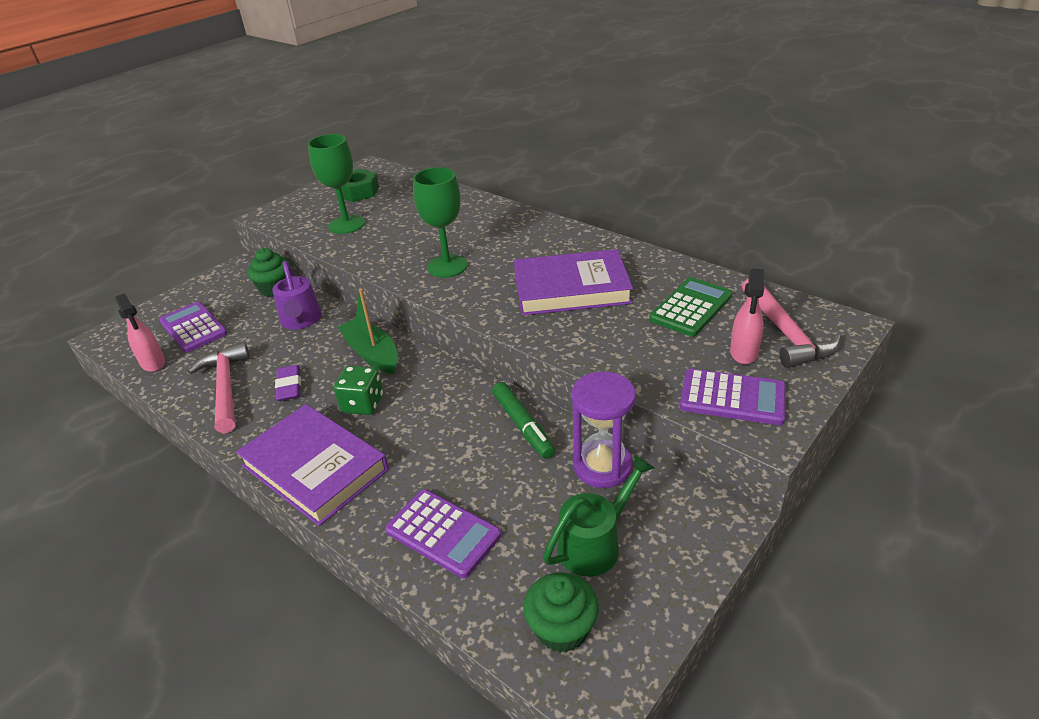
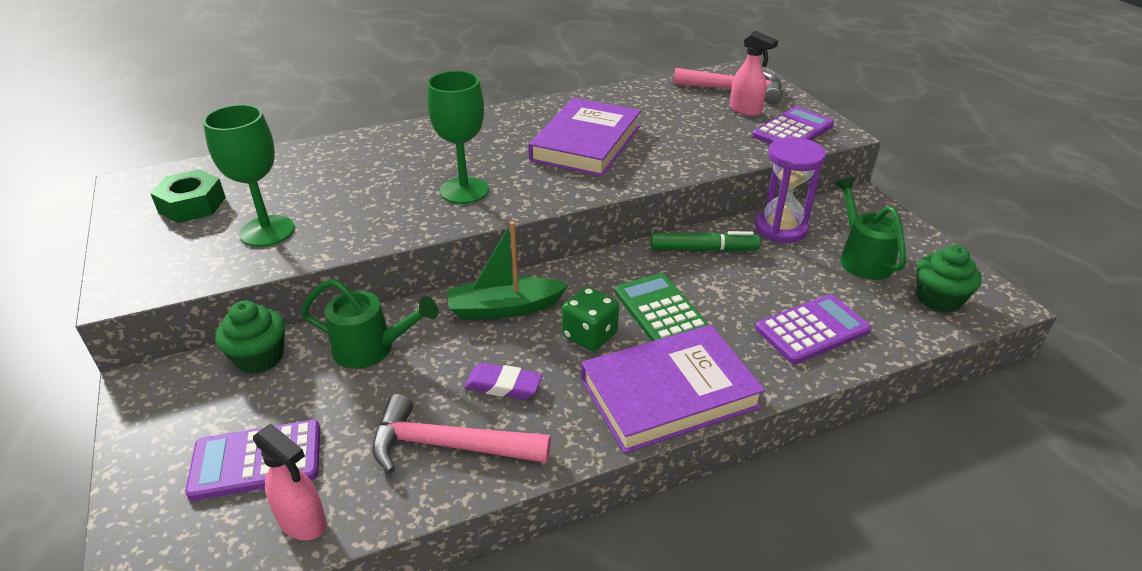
camera: 65 degrees left, 0 degrees up
(153, 363) = (303, 522): pink spray bottle -> pink spray bottle turned 45 degrees clockwise
(301, 321) = (372, 349): purple watering can -> green watering can
(691, 308) = (670, 108): green calculator -> green calculator (661, 312)

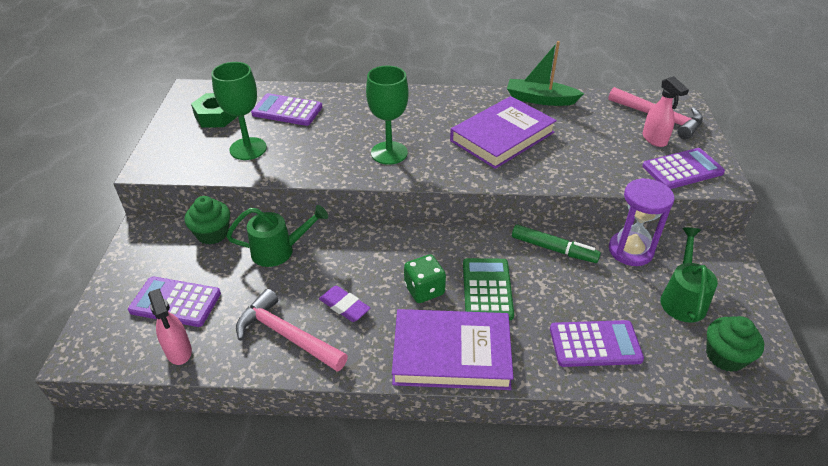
camera: 25 degrees right, 5 degrees up
(294, 176) = (287, 110): none -> purple calculator
(372, 349) = (279, 251): green watering can -> green watering can turned 45 degrees counterclockwise
(504, 308) = (379, 249): green boat -> green boat (540, 99)

